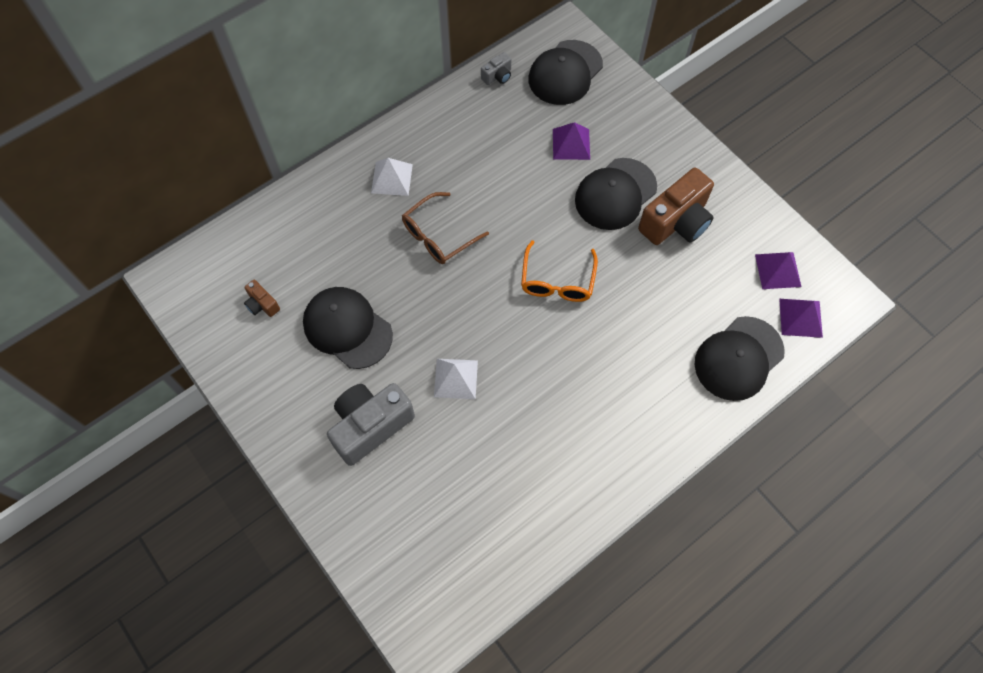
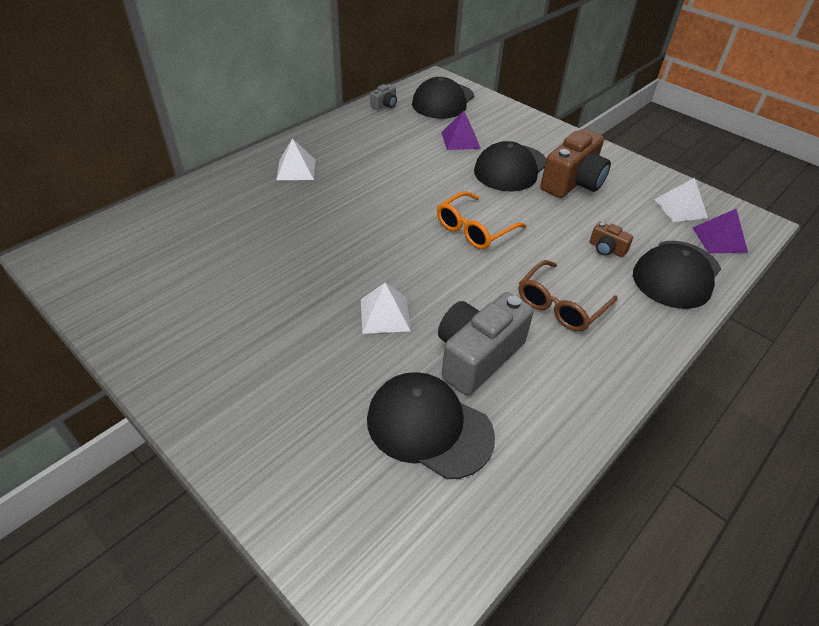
camera: 10 degrees left, 20 degrees down
(262, 304) = (160, 269): brown camera -> brown camera (606, 249)
(347, 328) = (257, 281): black cap -> black cap (429, 427)
(370, 426) = (290, 367): grey camera -> grey camera (477, 356)
(438, 236) = (348, 205): brown glasses -> brown glasses (561, 305)
(557, 281) = (474, 229): orange glasses -> orange glasses turned 45 degrees clockwise
(778, 270) = (680, 208): purple pyramid -> white pyramid

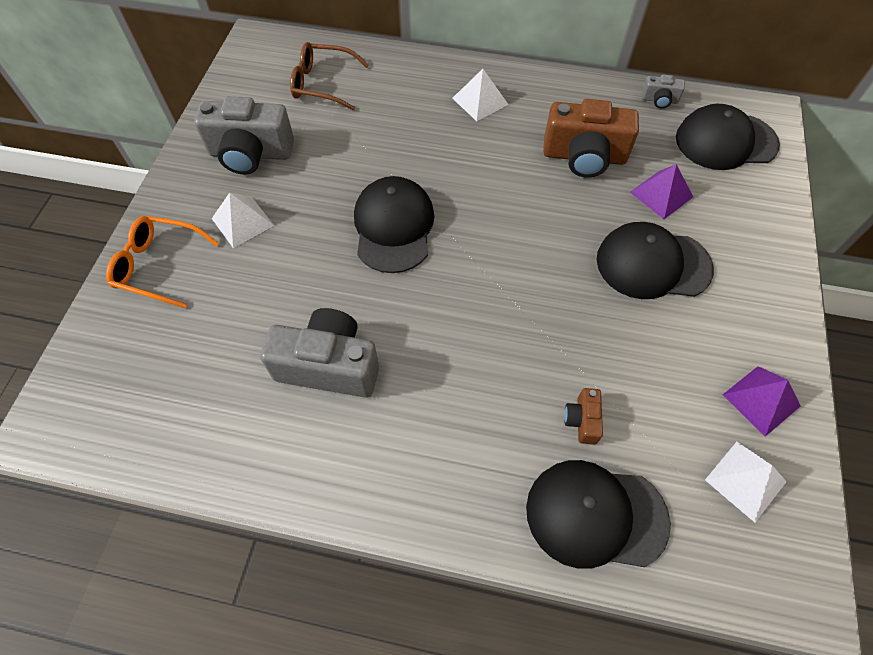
camera: 60 degrees right, 15 degrees up
(195, 315) = (251, 154): none -> grey camera
(385, 314) = (334, 271): white pyramid -> white pyramid (242, 222)
(429, 427) = (226, 367): black cap -> black cap (393, 227)
(474, 229) = (510, 281): orange glasses -> orange glasses (159, 266)
(561, 305) = (449, 409): brown glasses -> brown glasses (322, 84)
(573, 182) = (685, 337): brown camera -> brown camera (584, 157)
(719, 239) = (716, 550): purple pyramid -> purple pyramid (761, 400)

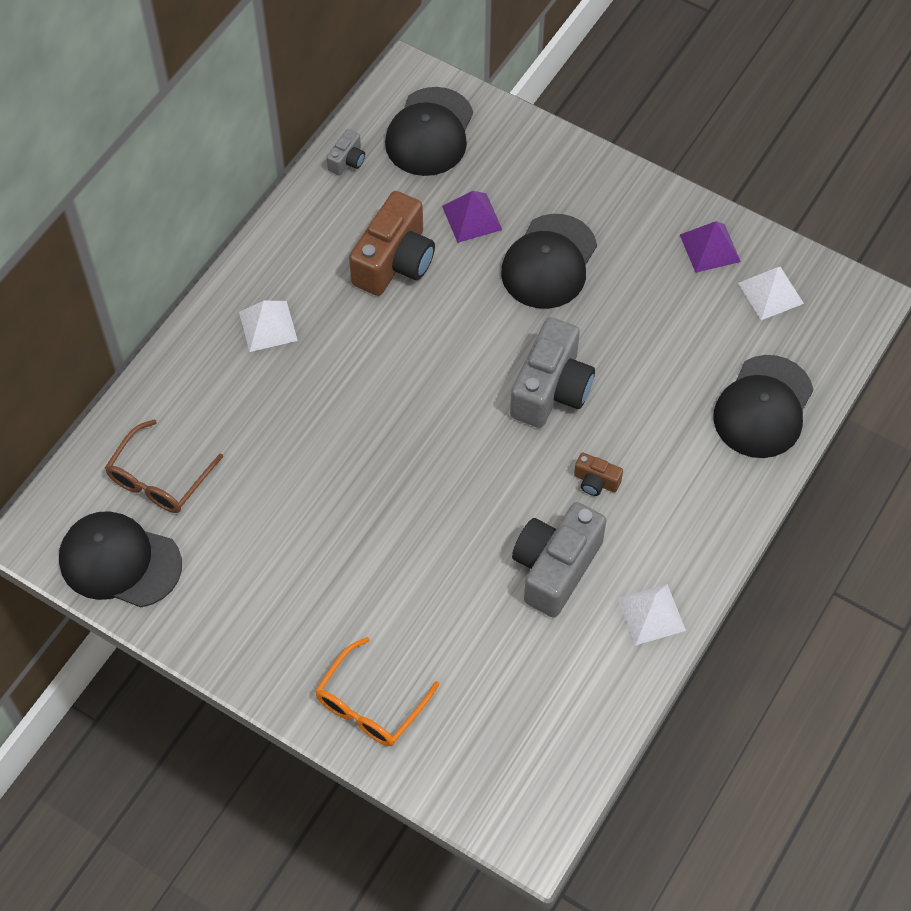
camera: 70 degrees left, 0 degrees up
(242, 222) = (343, 610): white pyramid -> white pyramid (651, 614)
(251, 154) = (242, 582): grey camera -> grey camera (551, 389)
(393, 227) = (412, 466): black cap -> black cap (120, 561)
(582, 420) = (682, 384): brown camera -> brown camera (596, 481)

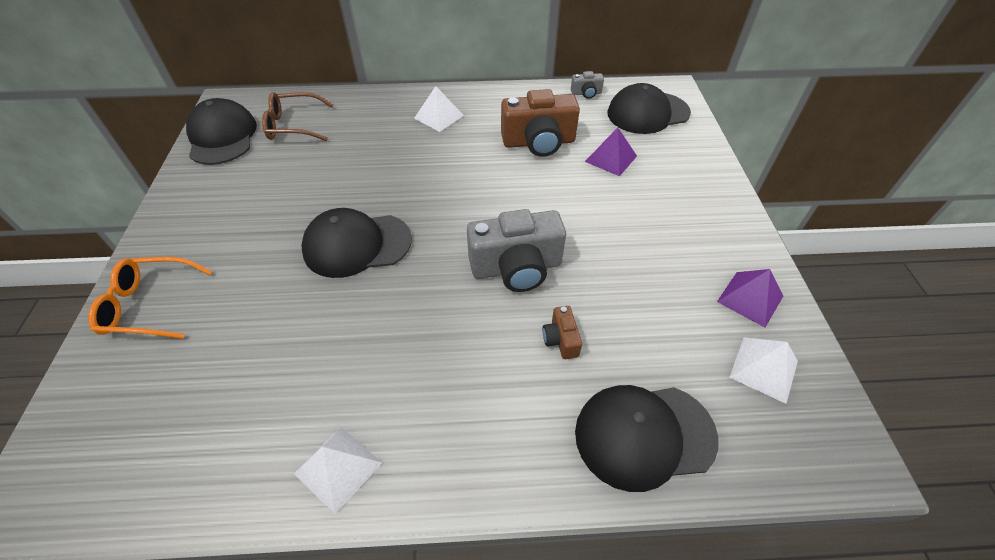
camera: 55 degrees right, 10 degrees down
(549, 262) = (622, 211): black cap -> black cap (357, 245)
(555, 568) = (346, 359): grey camera -> none
(596, 481) = (454, 342): brown camera -> brown camera (561, 339)

